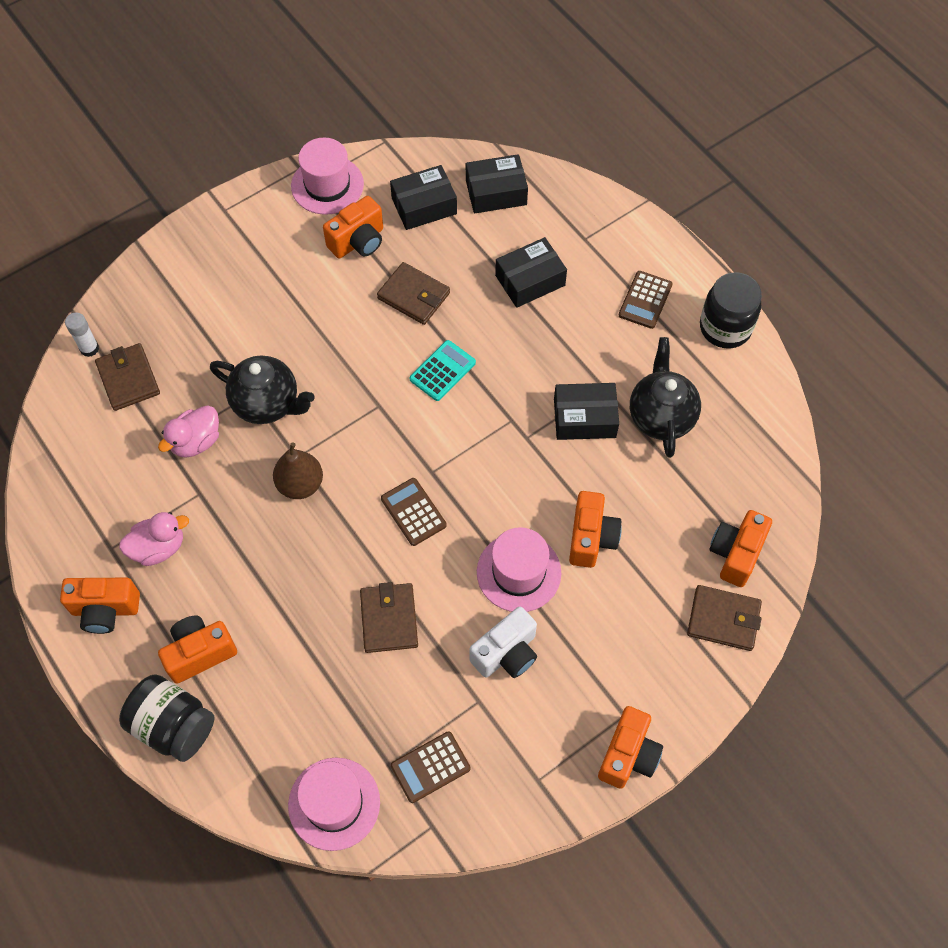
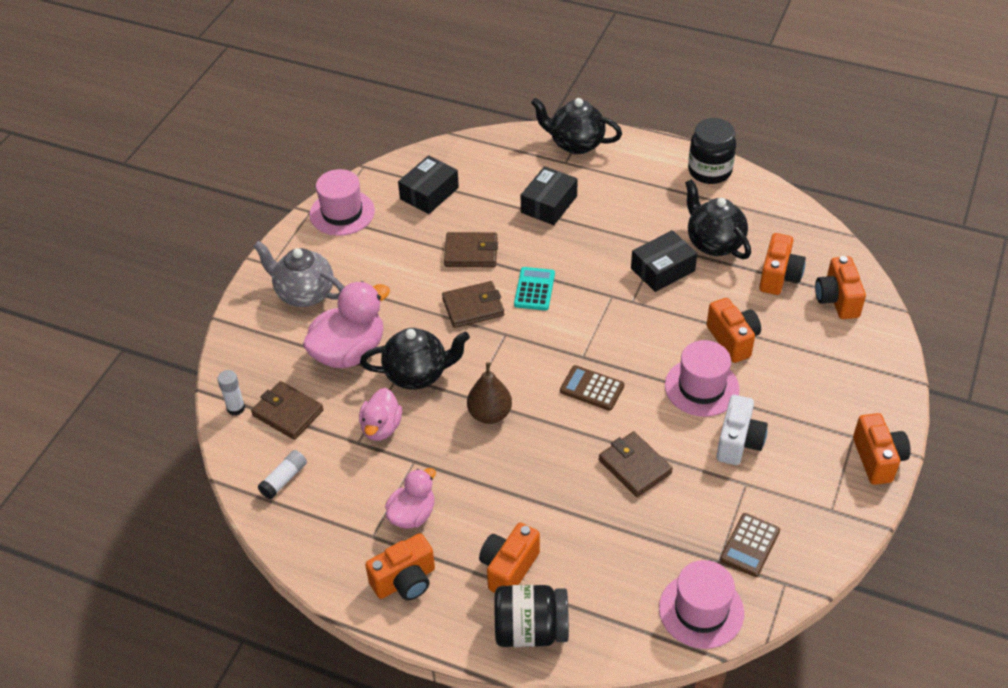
camera: 30 degrees left, 15 degrees down
(78, 446) = (284, 479): none -> white glue stick
(225, 344) = (349, 352): none -> pink duck
(230, 258) = (304, 294): none -> grey teapot
(358, 241) = (398, 238): orange camera -> orange camera (779, 276)
(496, 192) = (476, 162): black box -> none
(611, 222) = (575, 144): none -> black teapot
(645, 300) = (641, 179): brown calculator -> none
(723, 619) = (864, 343): brown wallet -> brown wallet (473, 307)

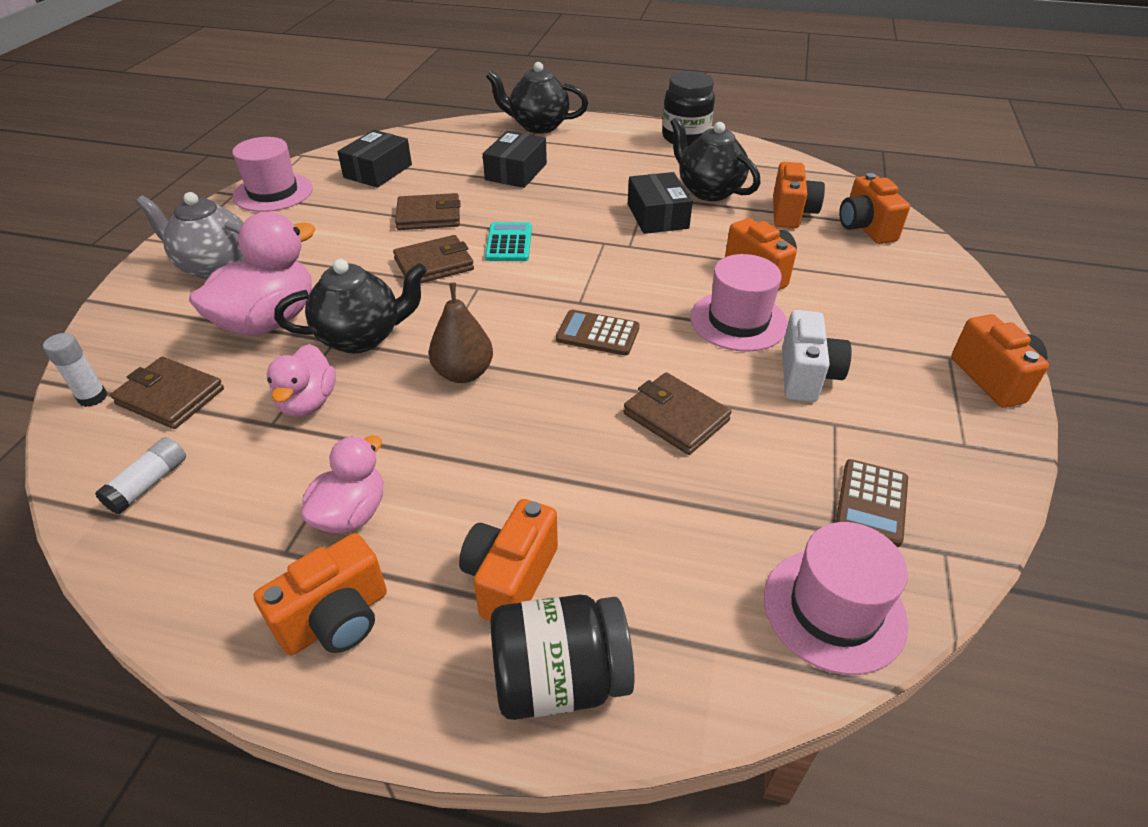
camera: 10 degrees left, 5 degrees down
(662, 269) = (657, 216): black box -> black box turned 60 degrees counterclockwise

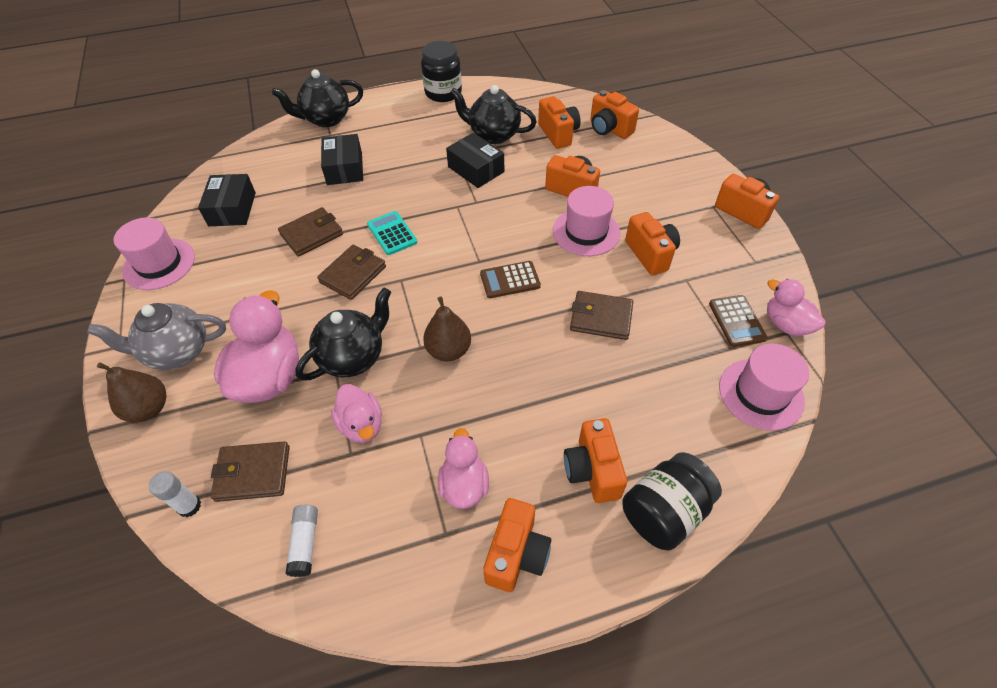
camera: 30 degrees left, 10 degrees up
(147, 302) = (149, 408): none -> brown pear
(806, 376) = (650, 254): white camera -> orange camera
(951, 541) = (786, 324): none -> pink duck

